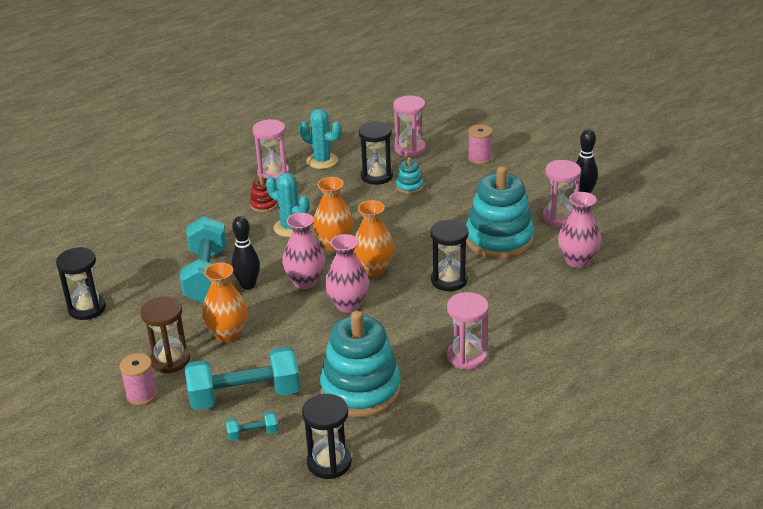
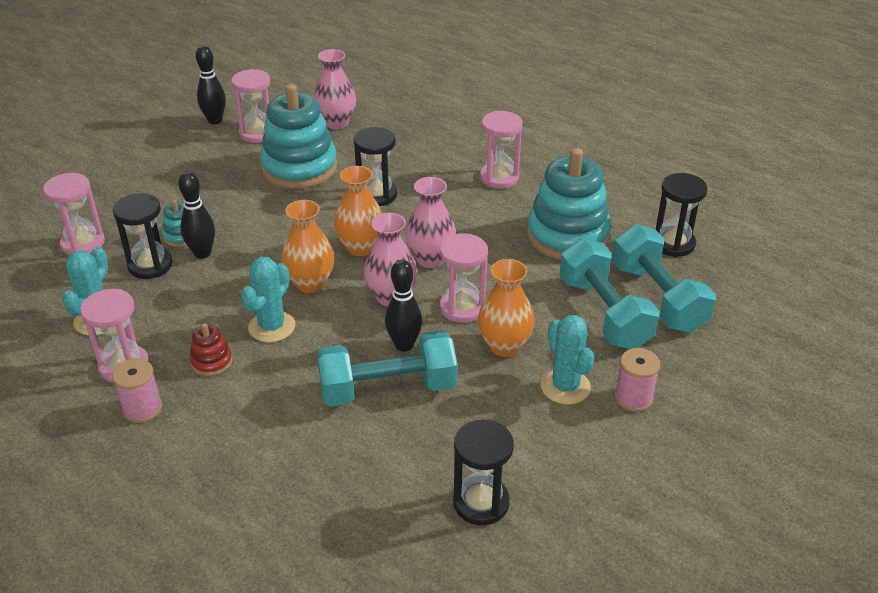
camera: 100 degrees left, 5 degrees up
(170, 360) = (565, 386): brown hourglass -> turquoise cactus
(253, 434) = (657, 298): turquoise dumbbell -> turquoise dumbbell, size x2.28
(280, 316) = (462, 308): none -> pink hourglass
(385, 196) = (202, 253): none -> black bowling pin
(479, 158) = (122, 188): pink spool -> pink spool (142, 409)

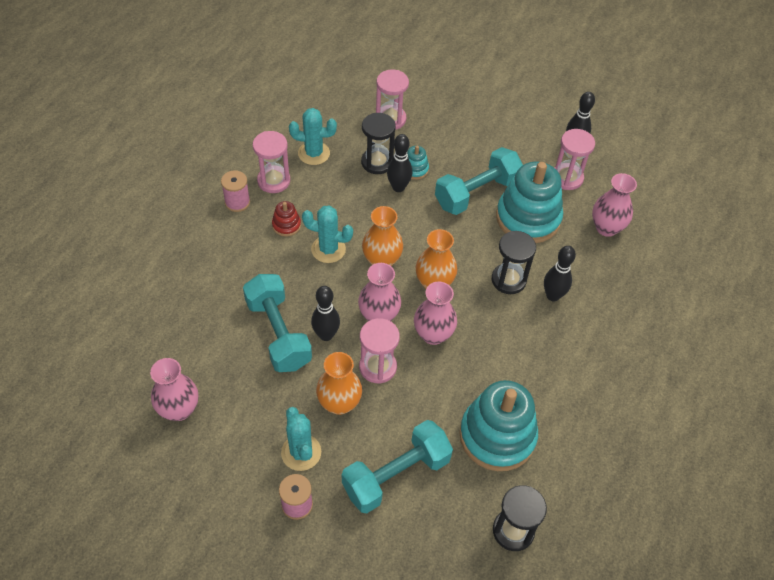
camera: 75 degrees right, 15 degrees up
(408, 171) = (553, 296): none -> black bowling pin
(481, 503) = (179, 409): black hourglass -> pink vase
(499, 177) = (568, 369): pink hourglass -> none
(565, 386) = (301, 452): turquoise cactus -> turquoise cactus turned 75 degrees counterclockwise
(657, 298) = (427, 519): turquoise dumbbell -> turquoise dumbbell (477, 193)

